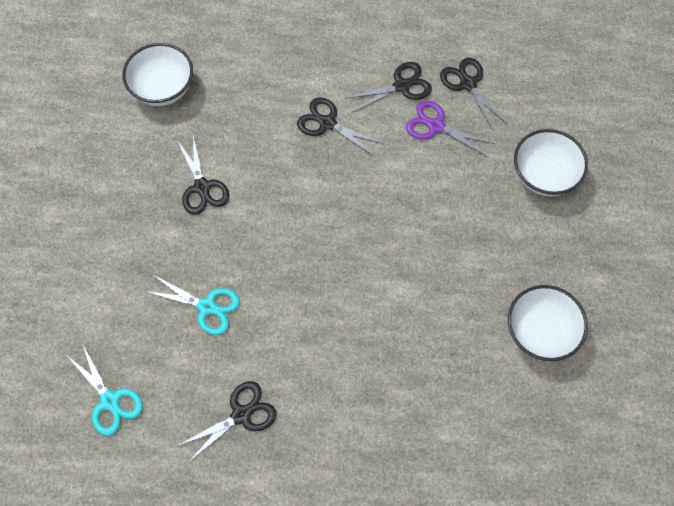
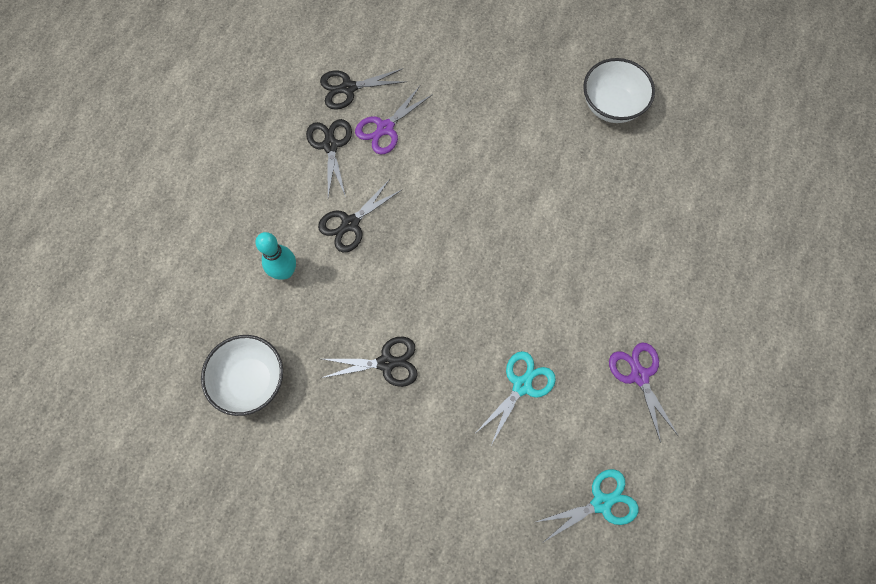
camera: 75 degrees left, 5 degrees up
(241, 415) = (639, 375): black scissors -> purple scissors
(266, 85) = (285, 271): none -> turquoise bowling pin
(544, 176) = (464, 56): white bowl -> none

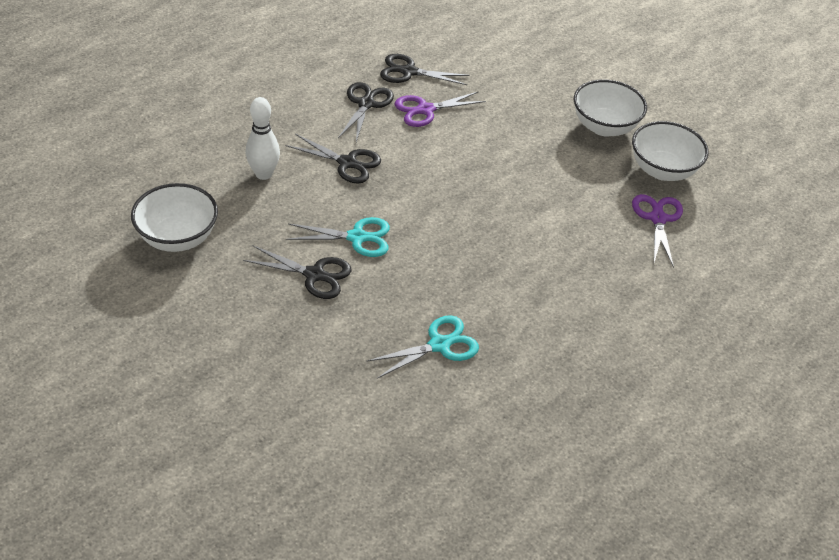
camera: 20 degrees right, 25 degrees down
(285, 271) = (263, 174): turquoise bowling pin -> white bowling pin
(350, 223) = (347, 163): black scissors -> black scissors turned 135 degrees counterclockwise
(543, 77) = (604, 127): none -> white bowl
(601, 503) = (465, 474): turquoise scissors -> turquoise scissors (357, 237)
(639, 375) = (570, 386): purple scissors -> purple scissors (658, 218)

